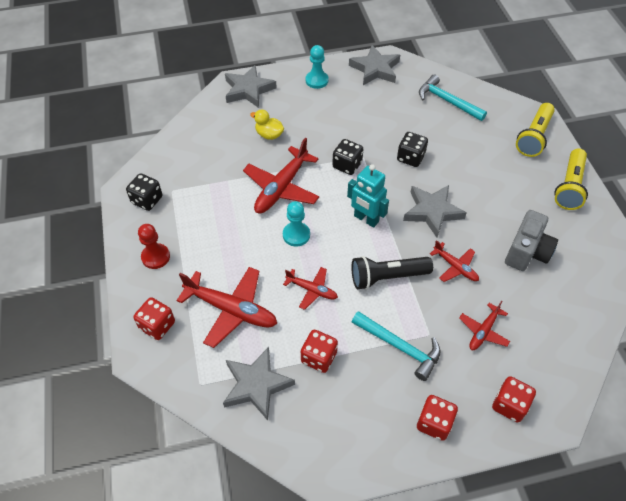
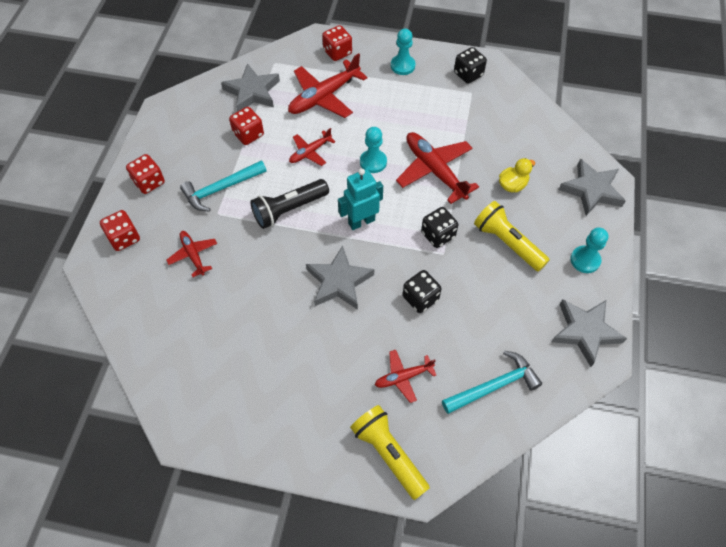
camera: 115 degrees right, 5 degrees up
(155, 257) = (402, 66): red pawn -> turquoise pawn
(387, 277) = (289, 210): black flashlight -> black flashlight turned 135 degrees counterclockwise
(455, 267) = (267, 268): red plane -> red plane (403, 377)
(526, 252) = (243, 340): grey camera -> none
(569, 187) = (295, 443): yellow flashlight -> yellow flashlight (507, 243)

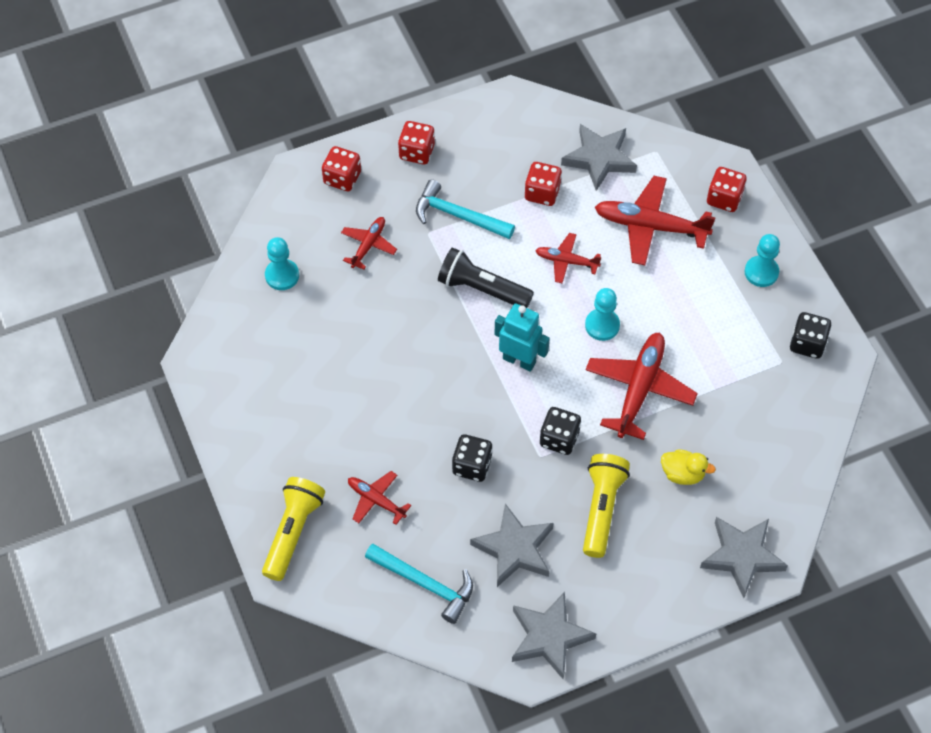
camera: 55 degrees right, 0 degrees up
(339, 282) = (435, 384): grey star -> grey star (514, 549)
(585, 260) = (639, 595): turquoise pawn -> turquoise pawn (282, 275)

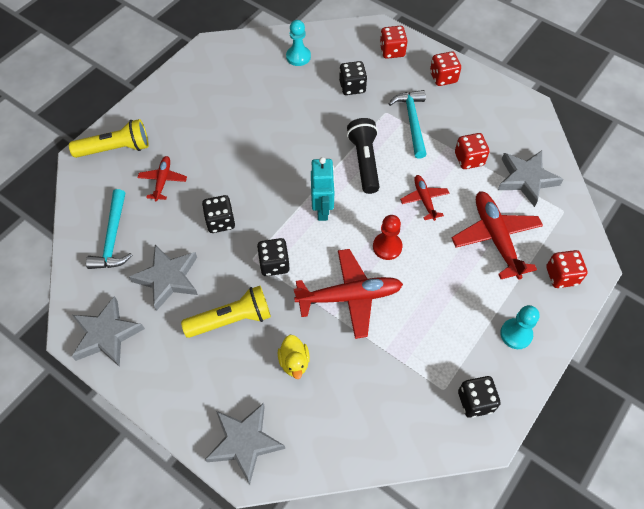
camera: 60 degrees right, 0 degrees up
(368, 245) = (352, 87): red plane -> black dice
(602, 325) = (387, 247): turquoise pawn -> red pawn

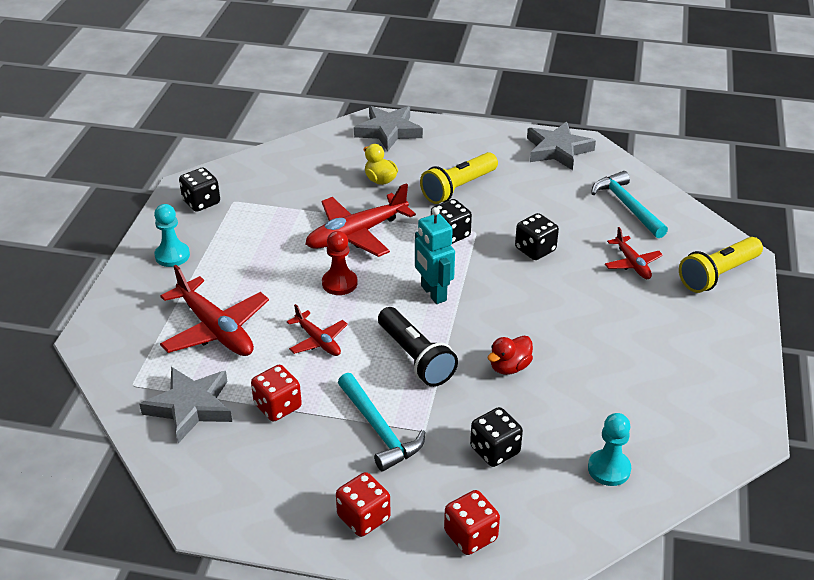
camera: 155 degrees right, 20 degrees down
(168, 278) = (543, 195): grey star -> none
(309, 133) = (509, 367): none -> red duck
(561, 276) = (128, 317): red dice -> none

